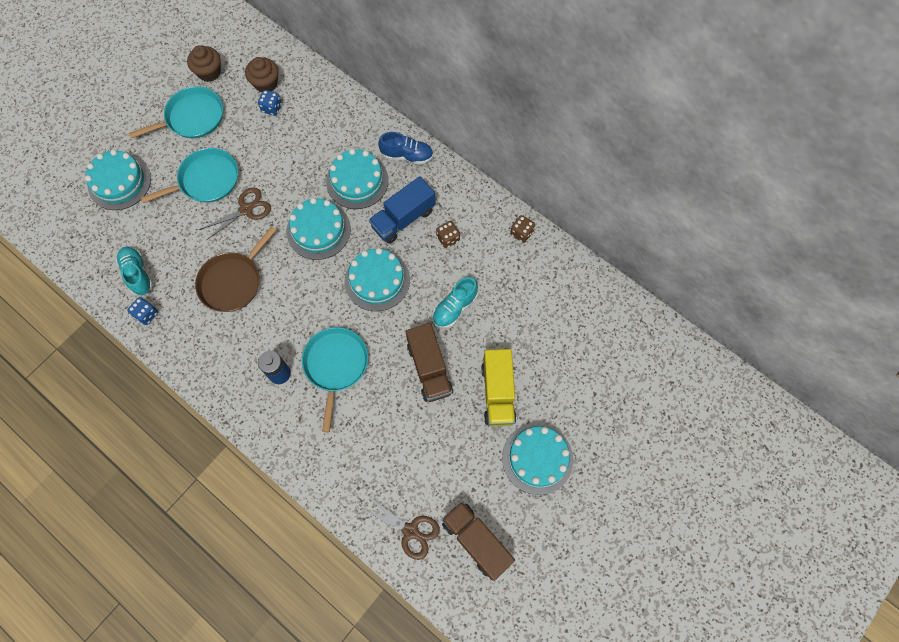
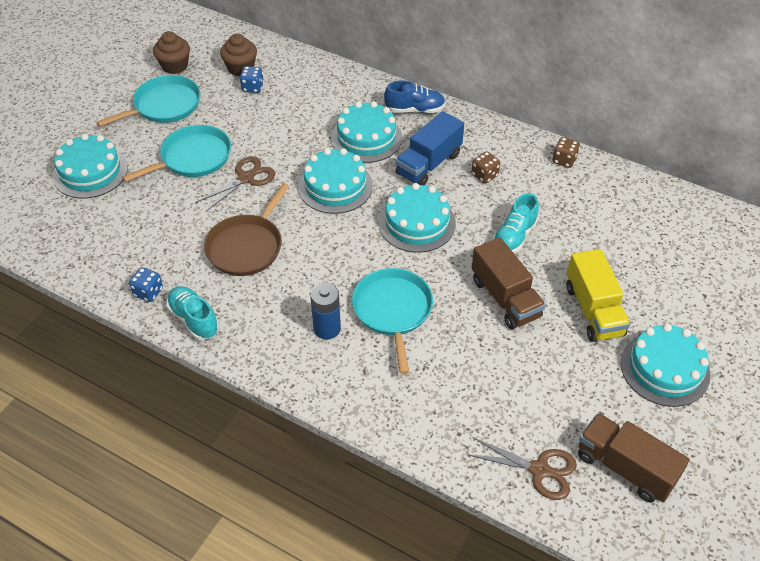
camera: 10 degrees left, 20 degrees down
(138, 274) = (129, 254): turquoise shoe -> turquoise shoe (194, 319)

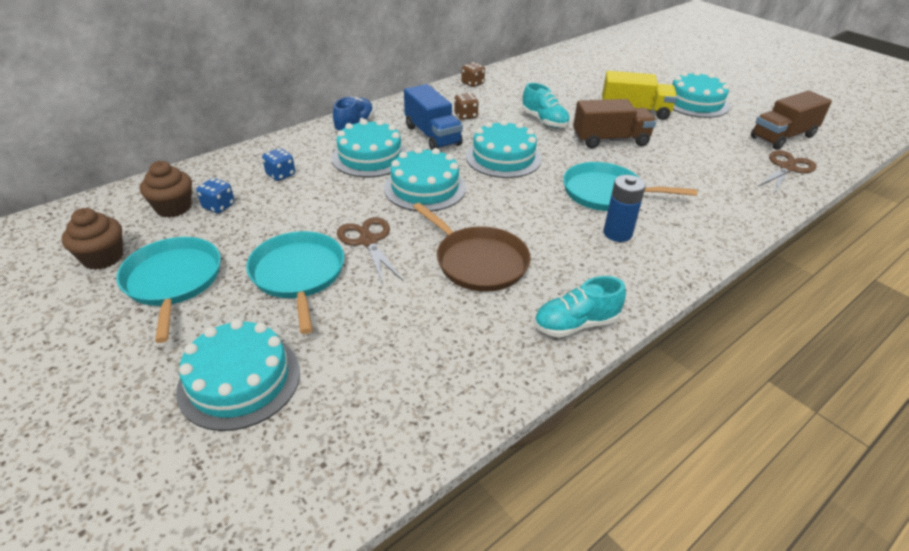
camera: 70 degrees left, 10 degrees down
(148, 292) = (514, 357): blue dice -> blue dice (280, 175)

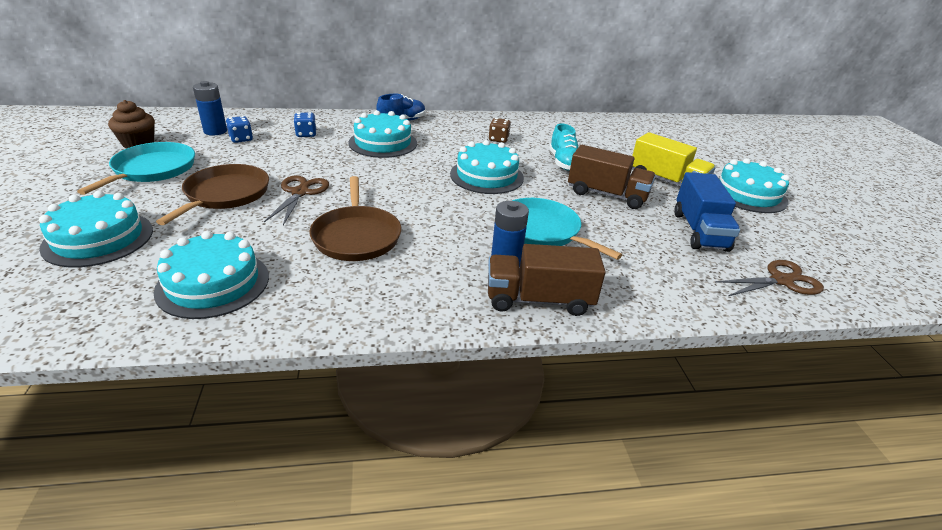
camera: 30 degrees right, 5 degrees down
(173, 208) = (215, 131): brown cupcake -> blue battery
(298, 275) = (225, 195): turquoise pan -> brown pan
(425, 188) = (392, 175): turquoise cake -> turquoise cake (213, 283)
(432, 135) = (451, 144): blue truck -> blue truck (699, 231)
(472, 83) = (538, 120): brown dice -> none
(575, 324) = (365, 311): turquoise shoe -> none
(783, 137) = (817, 253): brown truck -> brown truck (539, 300)

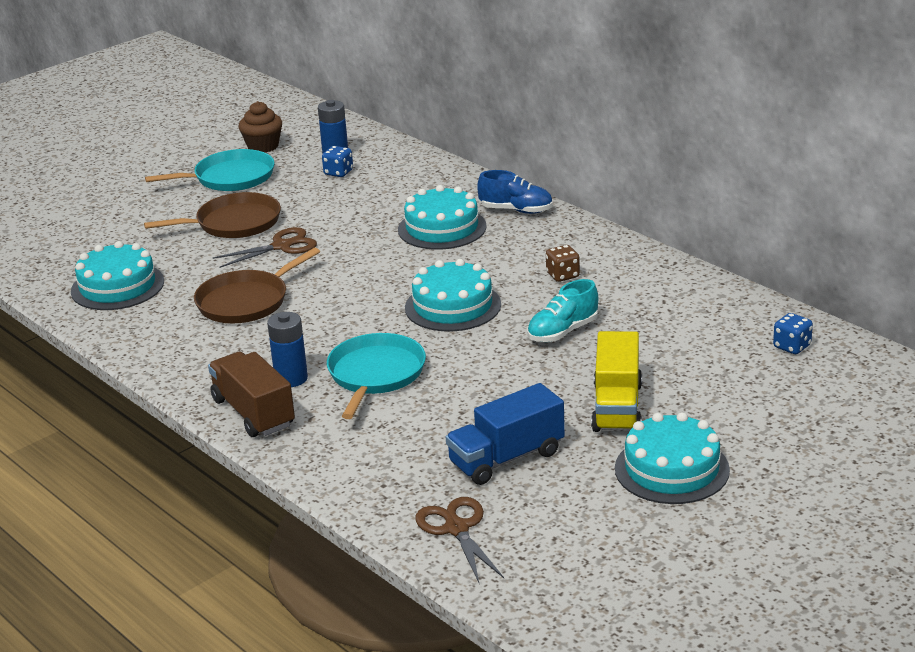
camera: 60 degrees right, 5 degrees down
(98, 238) = (117, 222): turquoise cake -> none
(306, 134) = (398, 189): blue dice -> blue dice (792, 346)
(607, 195) = (515, 382): brown truck -> none
(781, 280) = (456, 529): brown scissors -> brown scissors turned 150 degrees counterclockwise

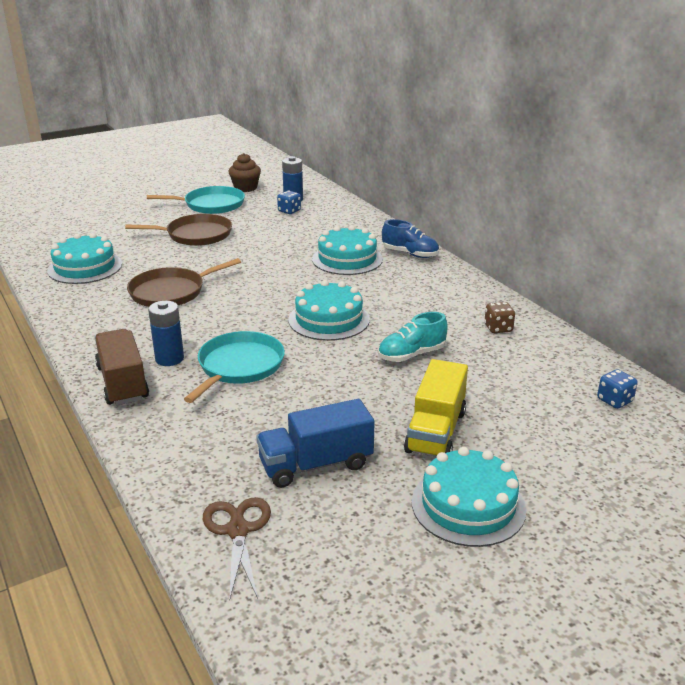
camera: 10 degrees right, 0 degrees up
(281, 246) = (220, 255): brown scissors -> none
(563, 275) = (428, 308): brown dice -> brown dice (498, 328)

